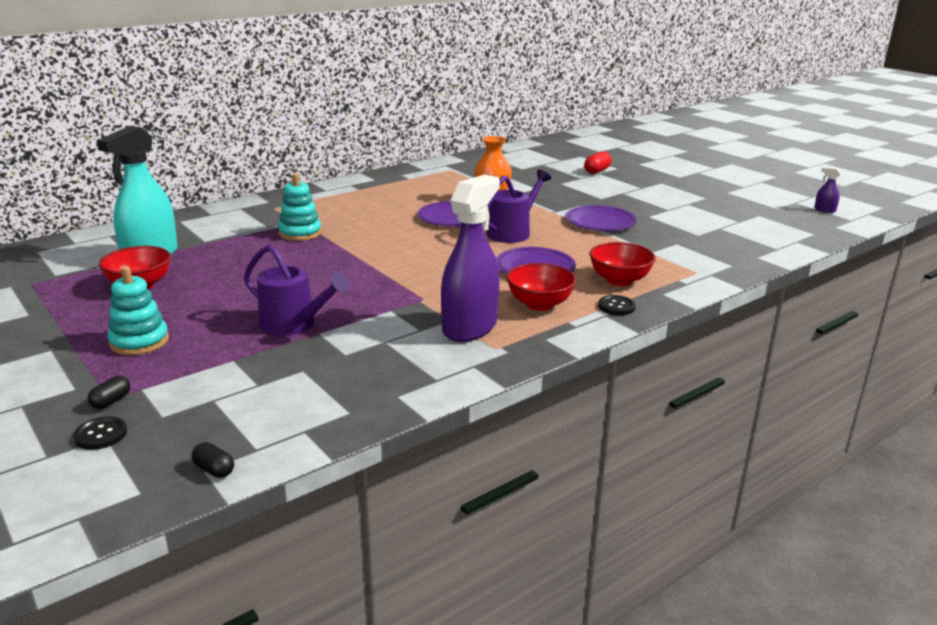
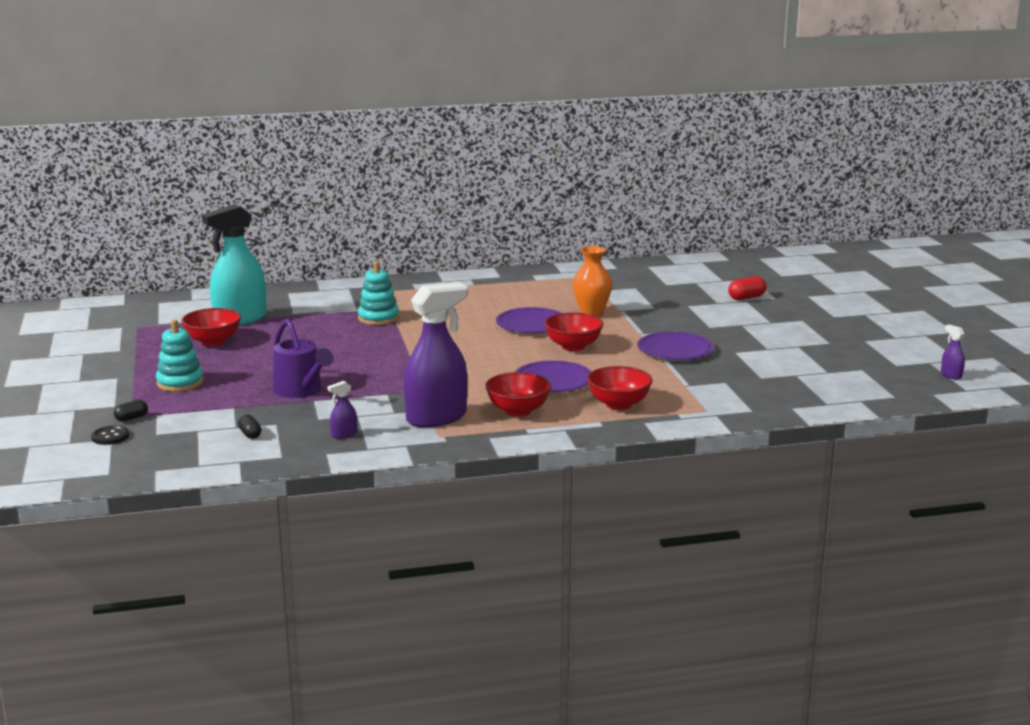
camera: 25 degrees right, 5 degrees down
(214, 470) = (162, 471): black capsule -> black capsule (250, 434)
(393, 368) = (344, 434): none -> purple spray bottle
(512, 232) = (573, 346): purple watering can -> red bowl
(616, 306) = (585, 425): black button -> none

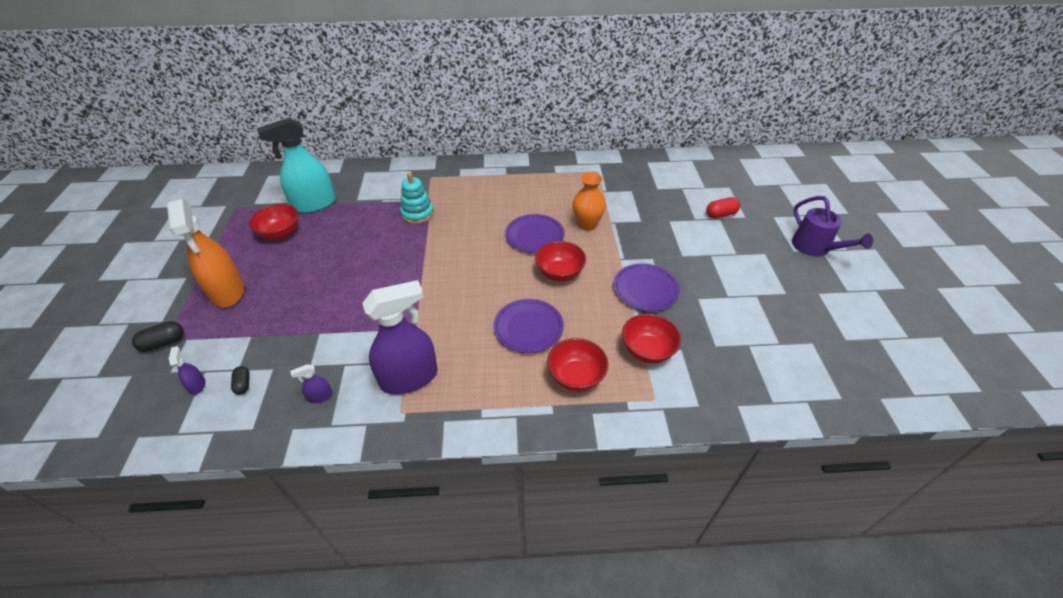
camera: 10 degrees right, 25 degrees up
(110, 436) = (132, 371): black button -> none
(131, 418) = (163, 343): black capsule -> black capsule, size x1.50
(180, 383) = (228, 292): turquoise stacking toy -> orange spray bottle
(301, 391) = (315, 317): purple watering can -> purple watering can (815, 248)
(518, 411) = (483, 376): red bowl -> red bowl (647, 351)
(951, 375) = (899, 365): purple spray bottle -> purple spray bottle (197, 385)

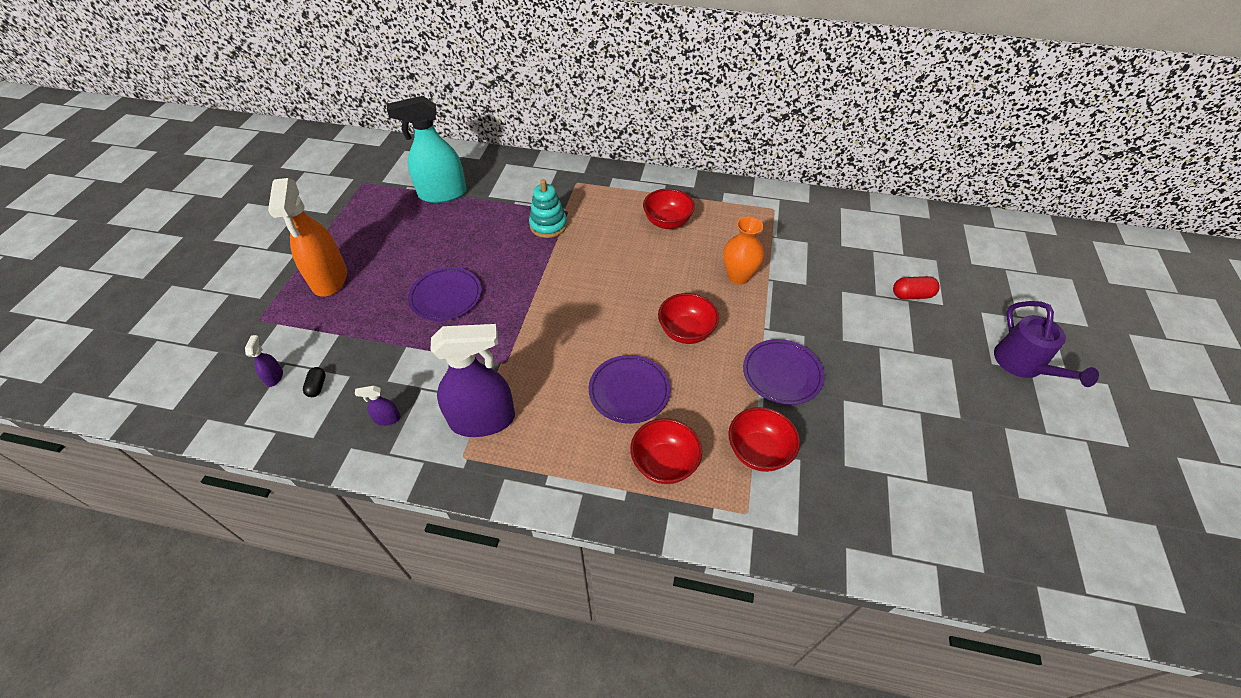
camera: 15 degrees right, 5 degrees up
(163, 343) = (255, 323): black capsule -> none
(281, 233) = (399, 222): red bowl -> red bowl (667, 222)
(534, 236) = (672, 278): purple plate -> purple plate (446, 296)

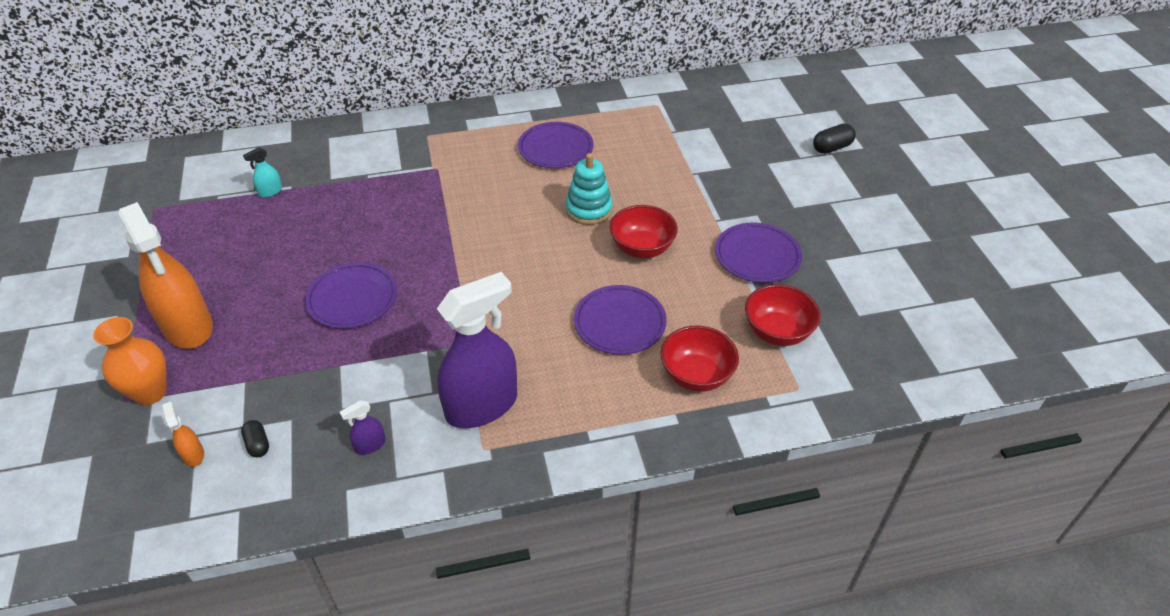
camera: 25 degrees left, 5 degrees down
(274, 377) = (193, 454): purple spray bottle -> orange spray bottle
(442, 194) = (270, 192): turquoise spray bottle -> turquoise spray bottle, size x0.40
(548, 225) = (424, 189): turquoise stacking toy -> turquoise stacking toy (589, 209)
(667, 222) = (555, 148): red bowl -> purple plate
(738, 276) = (661, 180): orange vase -> orange vase (150, 392)
(911, 295) = (832, 148): red capsule -> black capsule
(1023, 365) = (956, 179): purple watering can -> none

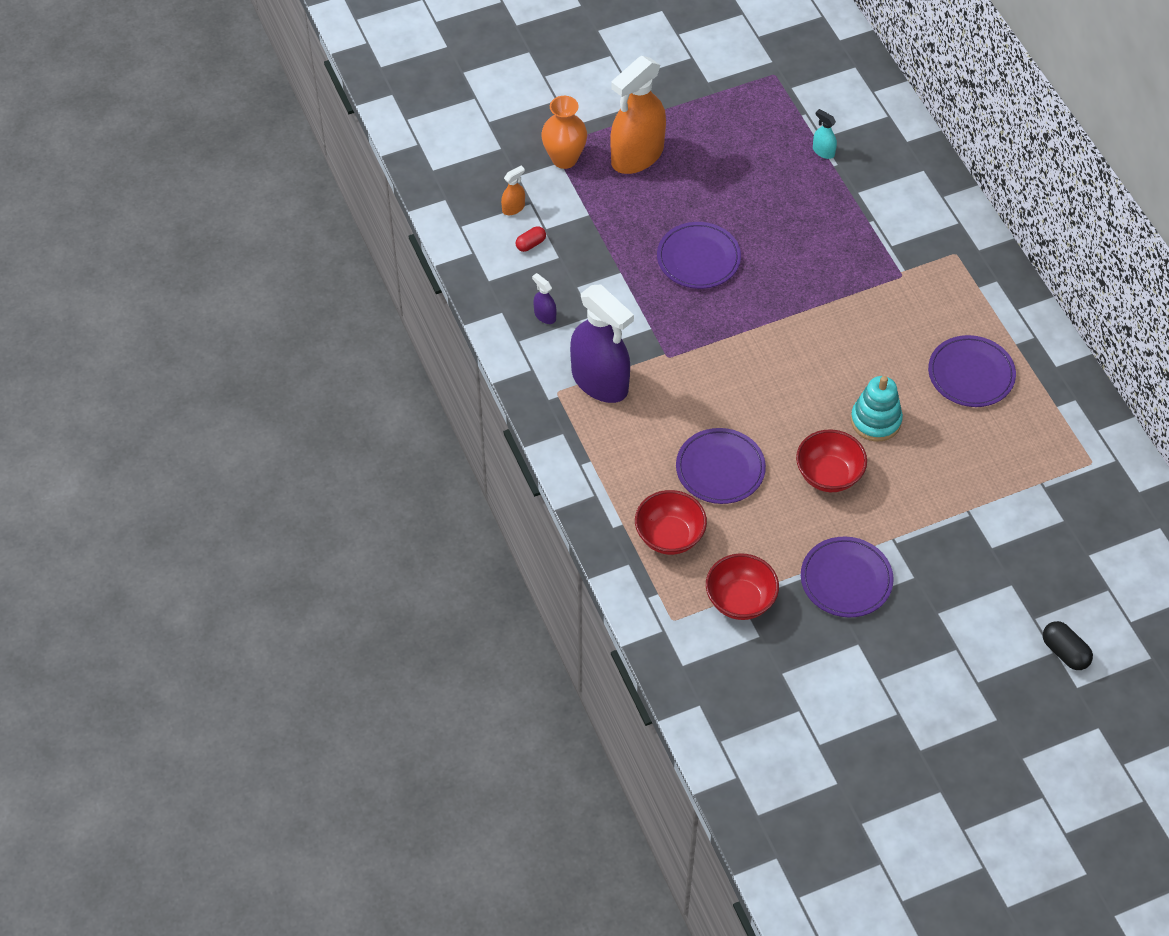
camera: 80 degrees right, 10 degrees up
(258, 444) = (530, 244): black capsule -> red capsule

